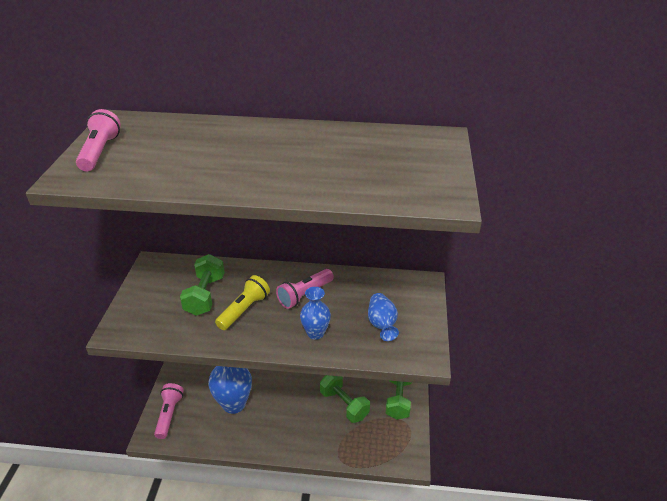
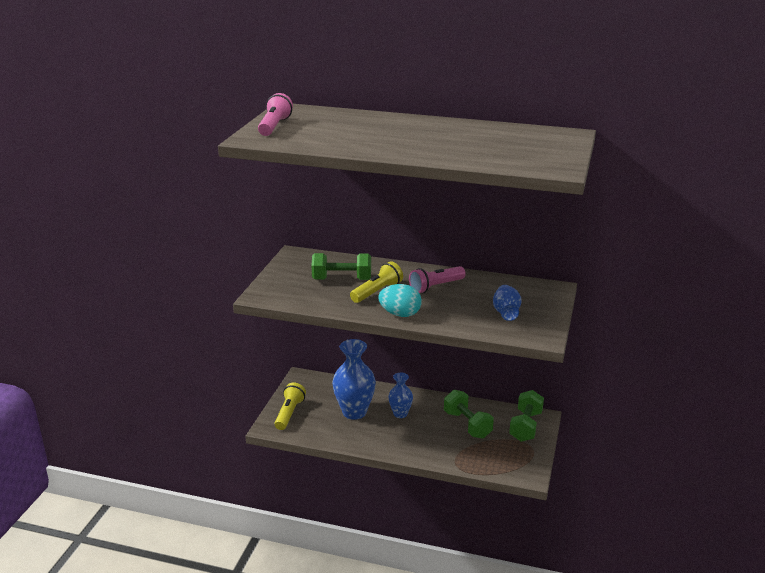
camera: 10 degrees right, 10 degrees down
(169, 414) = (289, 413): pink flashlight -> yellow flashlight
(205, 295) = (342, 279): green dumbbell -> green dumbbell turned 75 degrees clockwise
(272, 341) = (400, 314): none -> turquoise egg
(315, 333) = (441, 313): blue vase -> blue vase (400, 414)

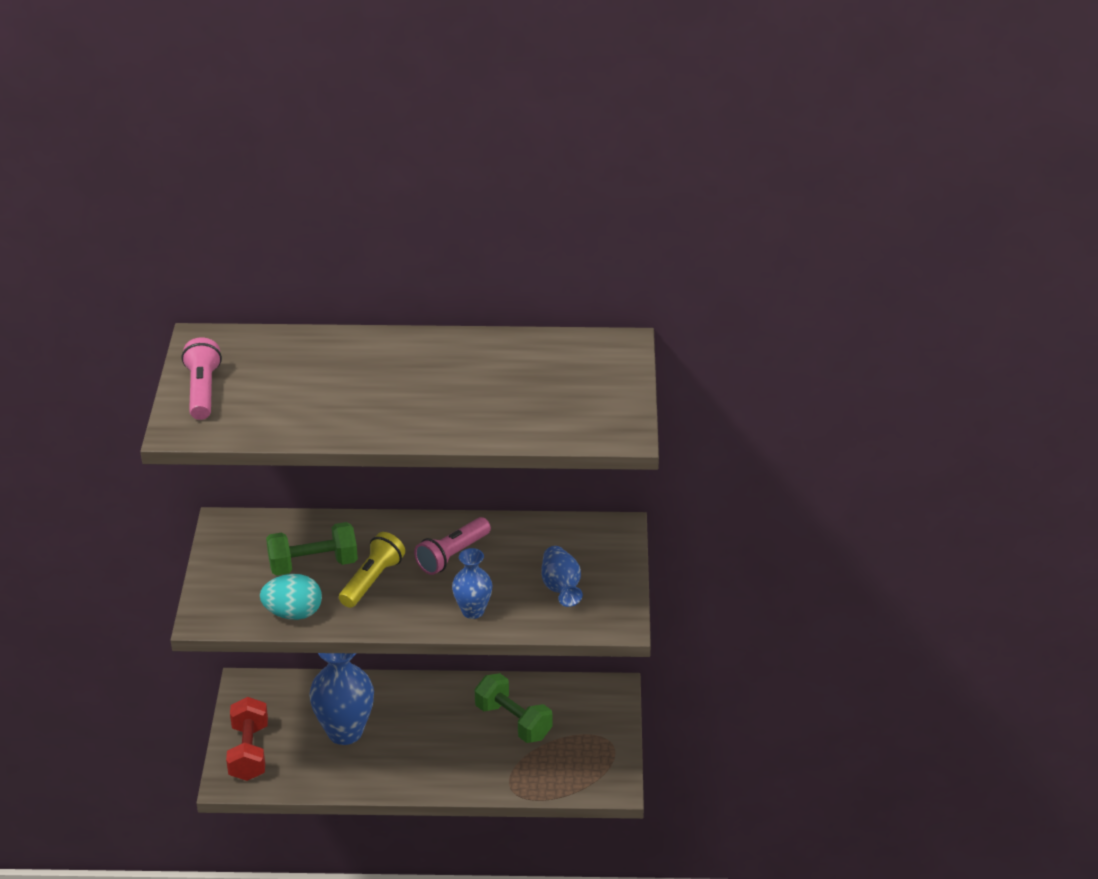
camera: 15 degrees left, 10 degrees up
(289, 413) = (249, 752): yellow flashlight -> red dumbbell
(400, 314) = (417, 617): turquoise egg -> turquoise egg (293, 613)
(400, 414) = (413, 722): blue vase -> blue vase (473, 611)
(525, 426) = (595, 708): green dumbbell -> none

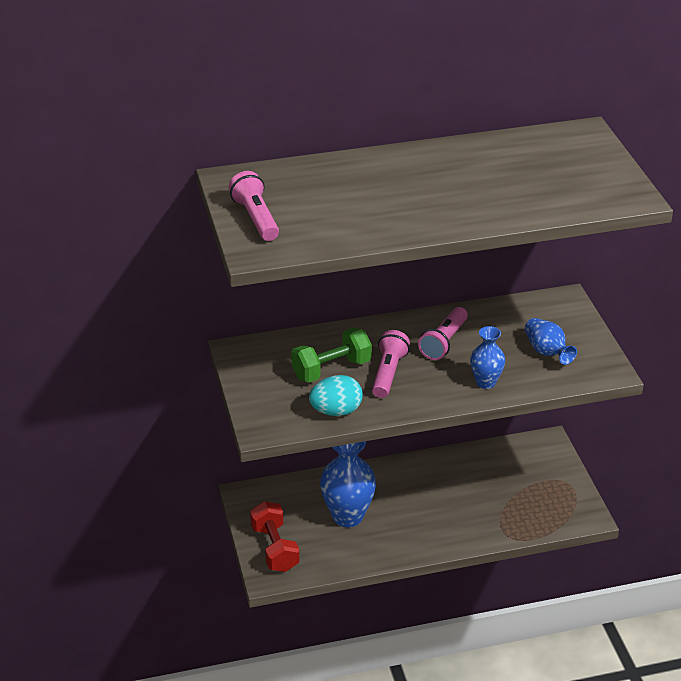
camera: 15 degrees left, 0 degrees up
(372, 580) = (388, 373): yellow flashlight -> pink flashlight
(513, 722) = (481, 482): green dumbbell -> none

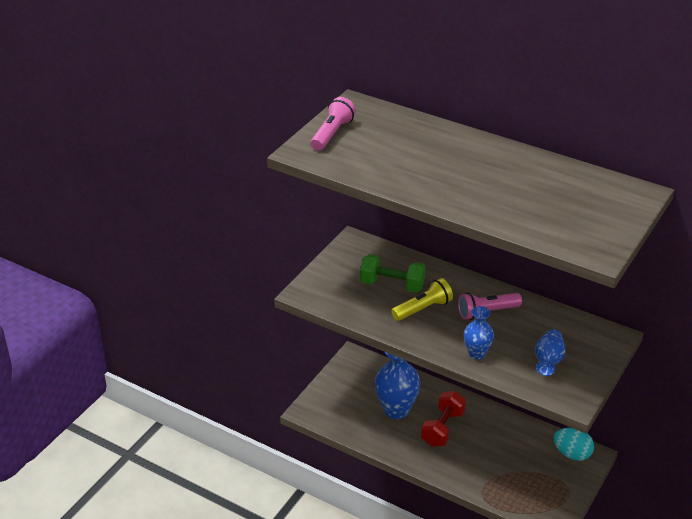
camera: 45 degrees right, 0 degrees up
(275, 548) = (330, 398): red dumbbell -> red dumbbell (442, 428)
(336, 411) = (359, 311): turquoise egg -> turquoise egg (572, 454)
(388, 373) = (423, 309): pink flashlight -> yellow flashlight

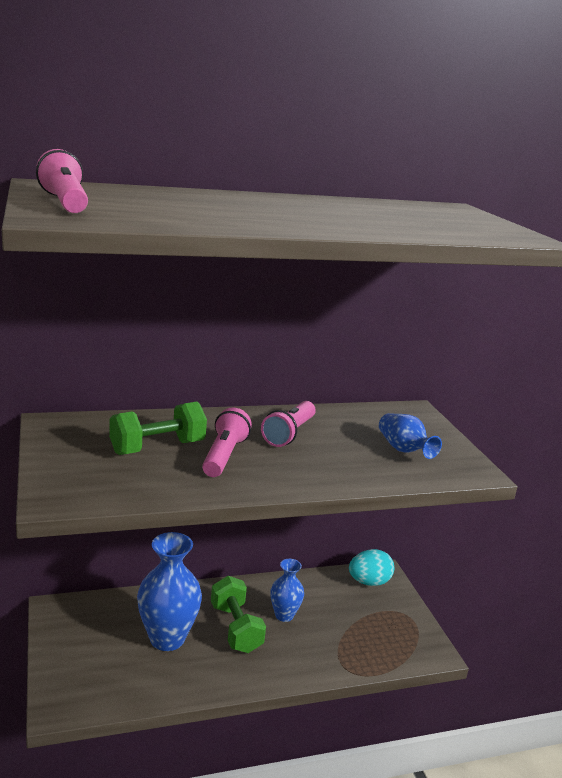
camera: 50 degrees left, 15 degrees down
(423, 309) = (224, 455): yellow flashlight -> pink flashlight
(442, 428) = (235, 628): red dumbbell -> green dumbbell
(477, 353) = (337, 472): blue vase -> blue vase (284, 615)

